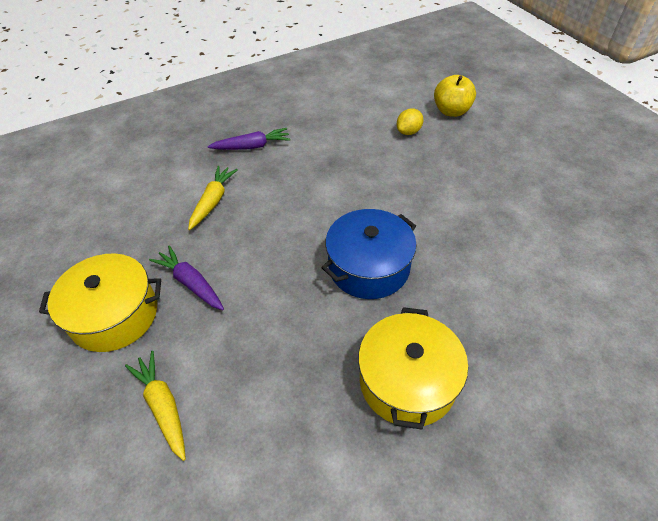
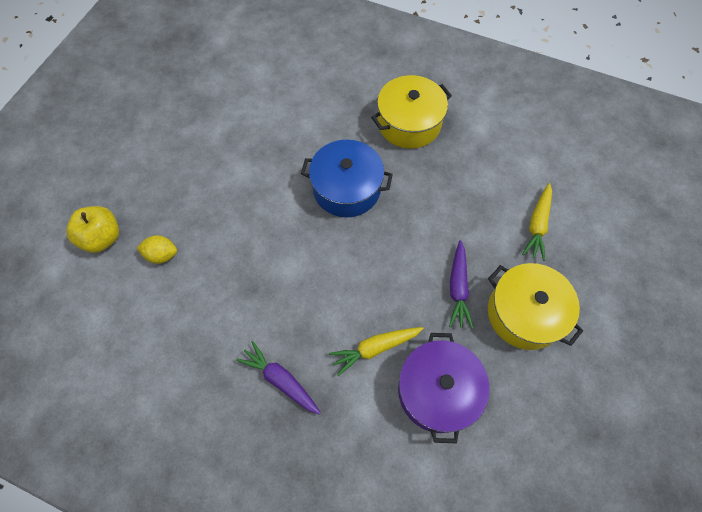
camera: 130 degrees left, 15 degrees up
(144, 216) = (437, 391): none -> purple pot

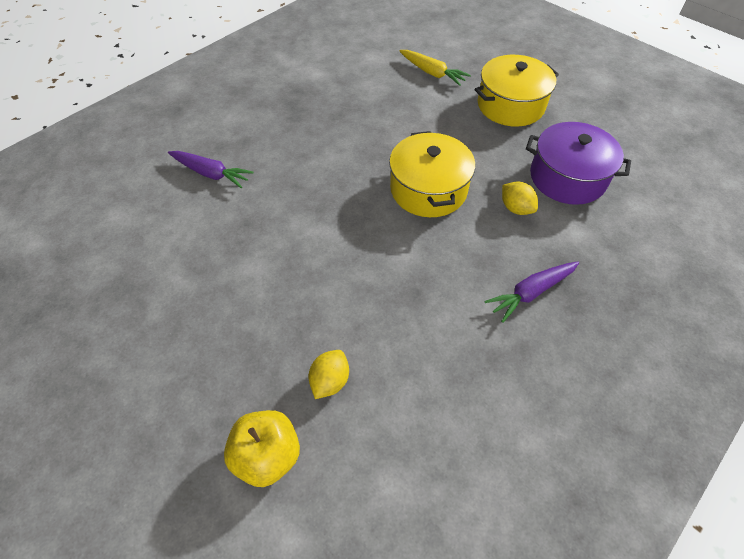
camera: 70 degrees left, 10 degrees down
(346, 188) = (330, 181): blue pot -> none
(375, 348) = (516, 208): yellow carrot -> yellow lemon
(409, 123) = (280, 116): yellow pot -> yellow pot (428, 189)
(458, 288) = (473, 136): purple carrot -> purple carrot (211, 173)

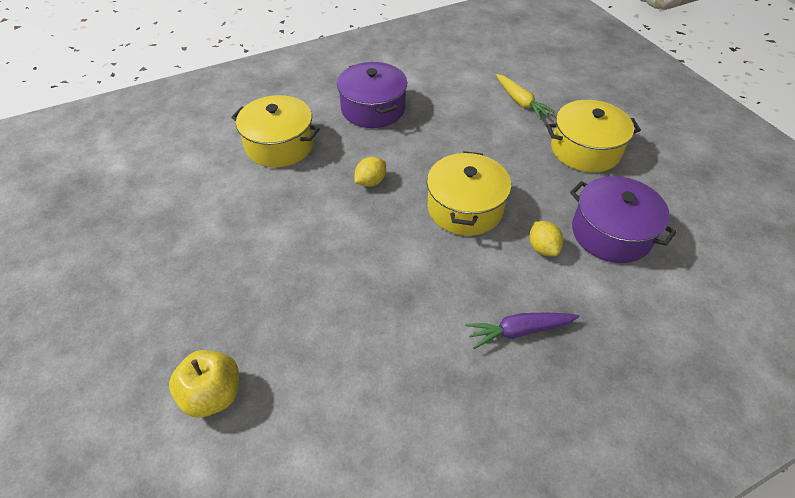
camera: 20 degrees right, 5 degrees down
(211, 173) = (280, 145): purple carrot -> yellow pot
(292, 112) = (373, 109): none -> purple pot
(330, 381) = (294, 350): yellow lemon -> yellow lemon (370, 182)

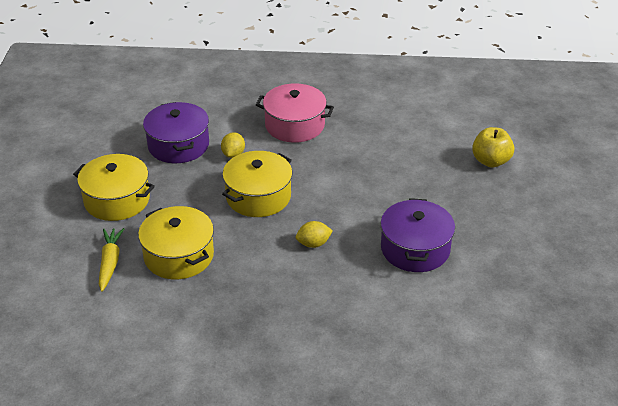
camera: 150 degrees left, 10 degrees down
(280, 145) = (372, 312): yellow pot -> yellow pot (179, 255)
(373, 109) = (254, 316): purple pot -> purple pot (415, 249)
(519, 331) = (295, 125): purple carrot -> pink pot

